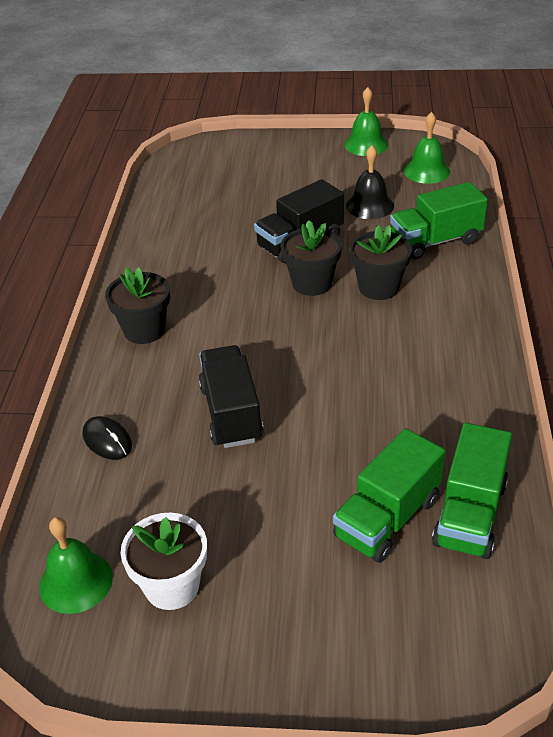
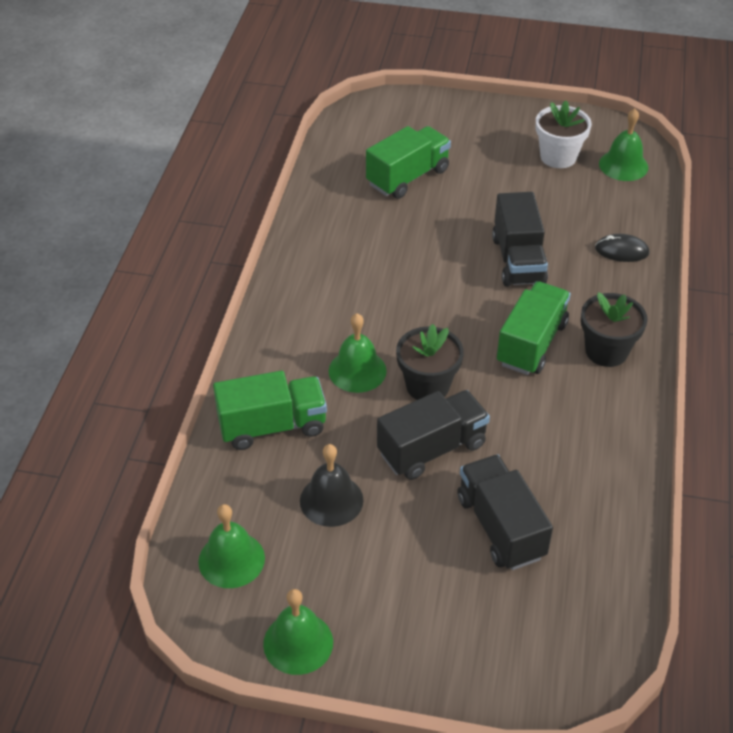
camera: 175 degrees left, 5 degrees up
(107, 440) = (621, 251): black mouse -> black mouse turned 45 degrees counterclockwise
(242, 206) = (500, 527): none -> black truck
(378, 287) = (357, 370): black flower pot -> green bell
(470, 514) = (350, 173): green truck -> green truck (531, 344)

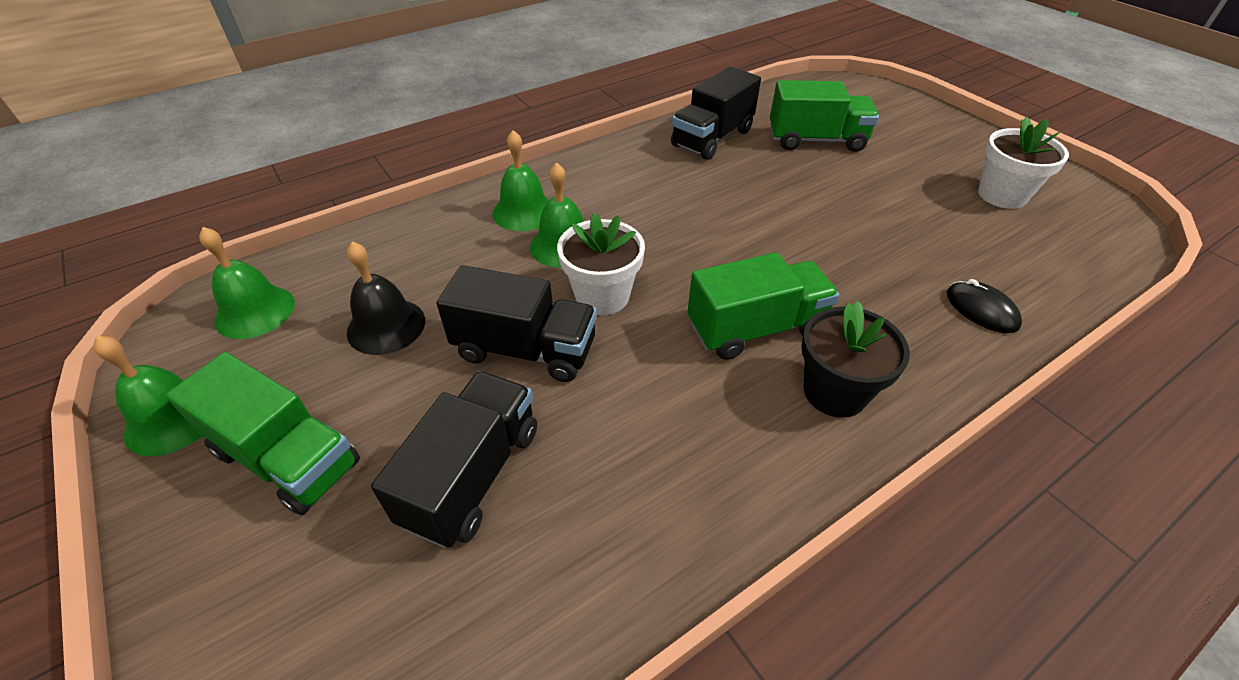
camera: 45 degrees right, 0 degrees up
(272, 426) = (439, 241): green truck -> green truck (287, 458)
(427, 386) = (602, 296): black flower pot -> white flower pot
(518, 260) = (841, 251): black truck -> black truck (712, 138)
(623, 165) = (1080, 238): green bell -> green bell (524, 211)

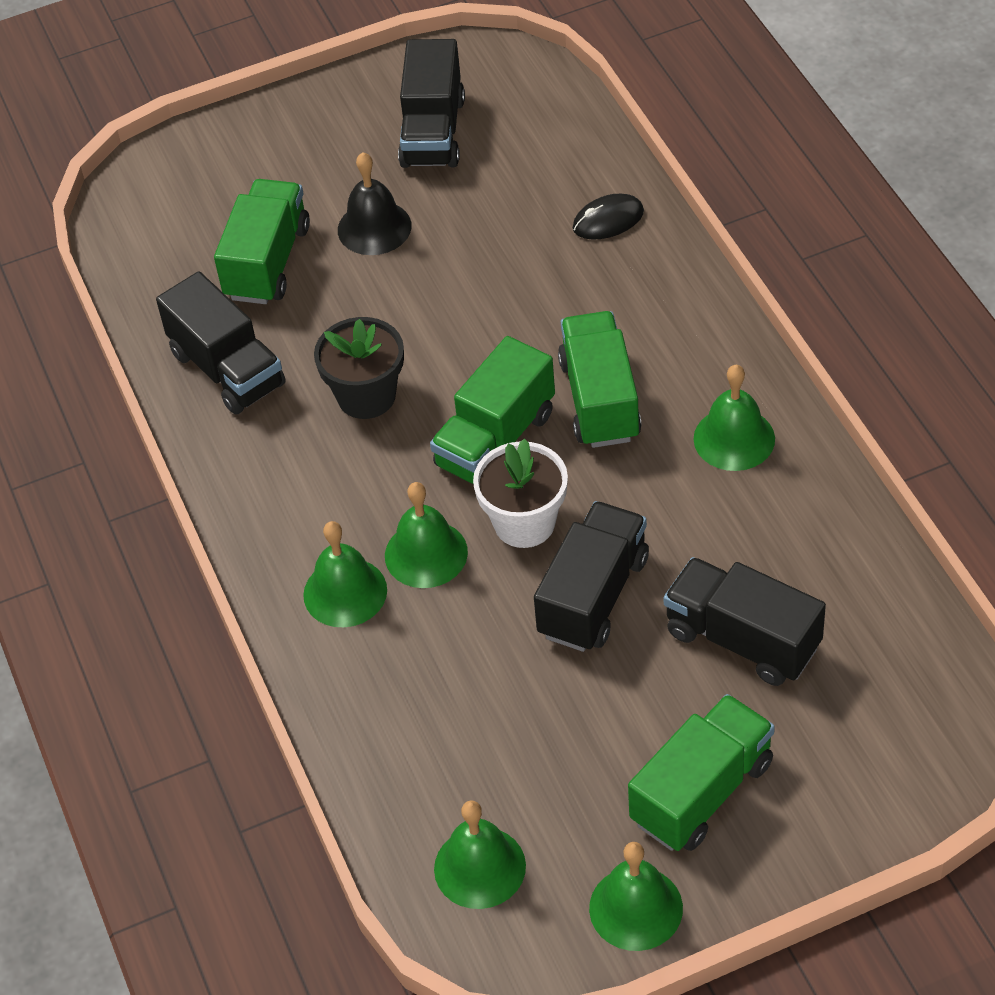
camera: 75 degrees left, 5 degrees up
(386, 326) = (532, 727): black bell -> black bell (374, 227)
(688, 268) = (495, 440): none -> green truck
(742, 441) = (734, 438): none -> green bell
(835, 392) = (690, 360): black flower pot -> black flower pot (366, 396)
(1002, 195) = (433, 132): white flower pot -> black truck

